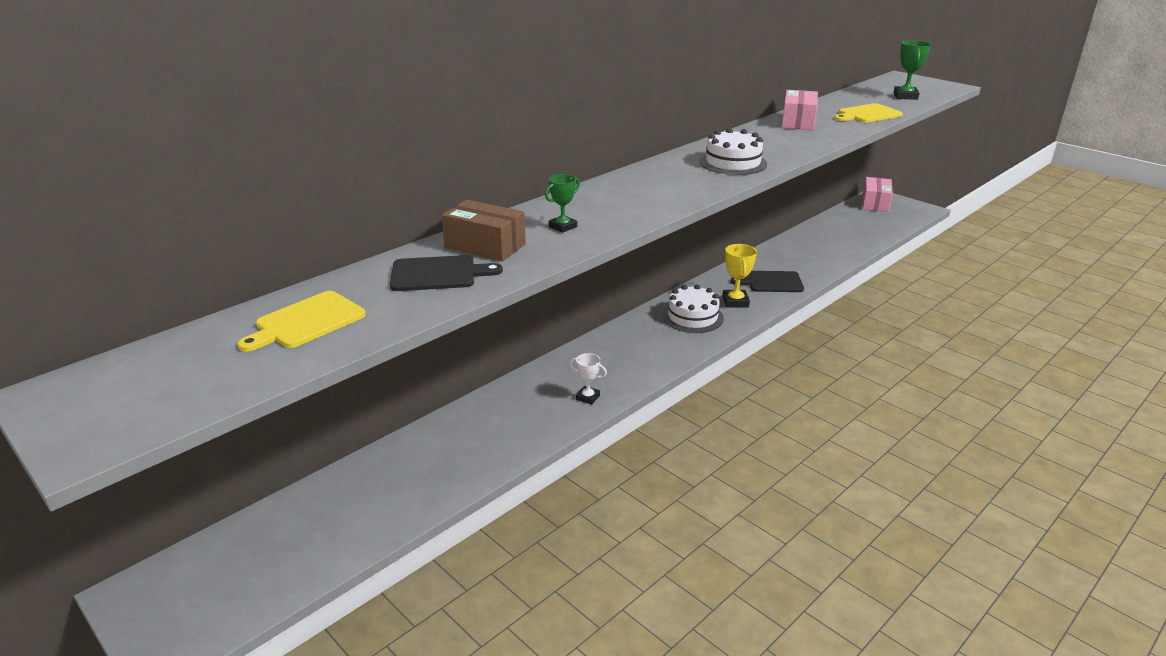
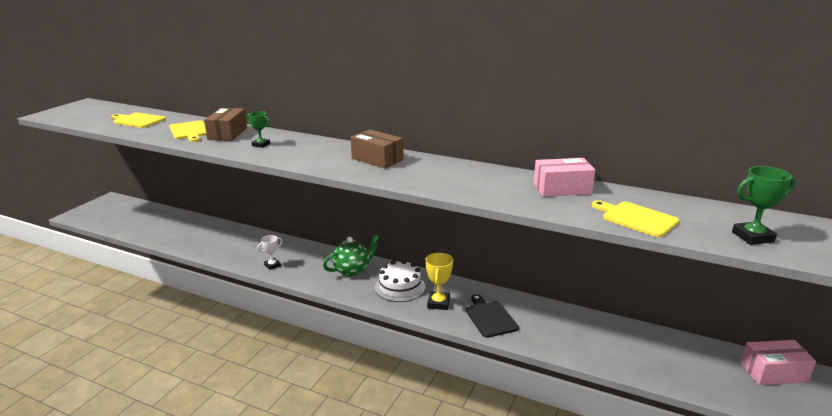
camera: 70 degrees right, 5 degrees down
(438, 274) = (190, 131): black cutting board -> yellow cutting board
(588, 397) = (272, 265): white trophy -> white trophy turned 45 degrees clockwise
(637, 340) = (352, 270): none -> green teapot
(673, 173) = (377, 159): none -> brown box
(733, 163) = (416, 174): white cake -> none
(735, 302) = (438, 303): yellow trophy -> yellow trophy turned 60 degrees counterclockwise

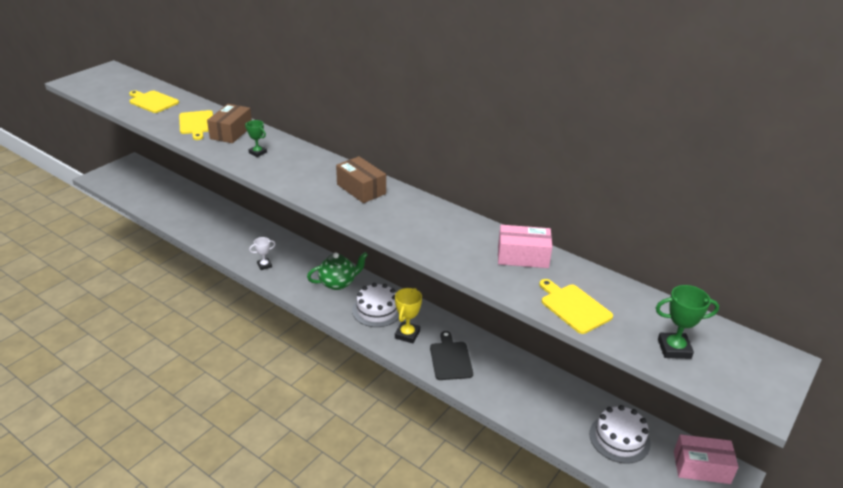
camera: 10 degrees right, 10 degrees up
(685, 360) = (619, 438): none -> white cake

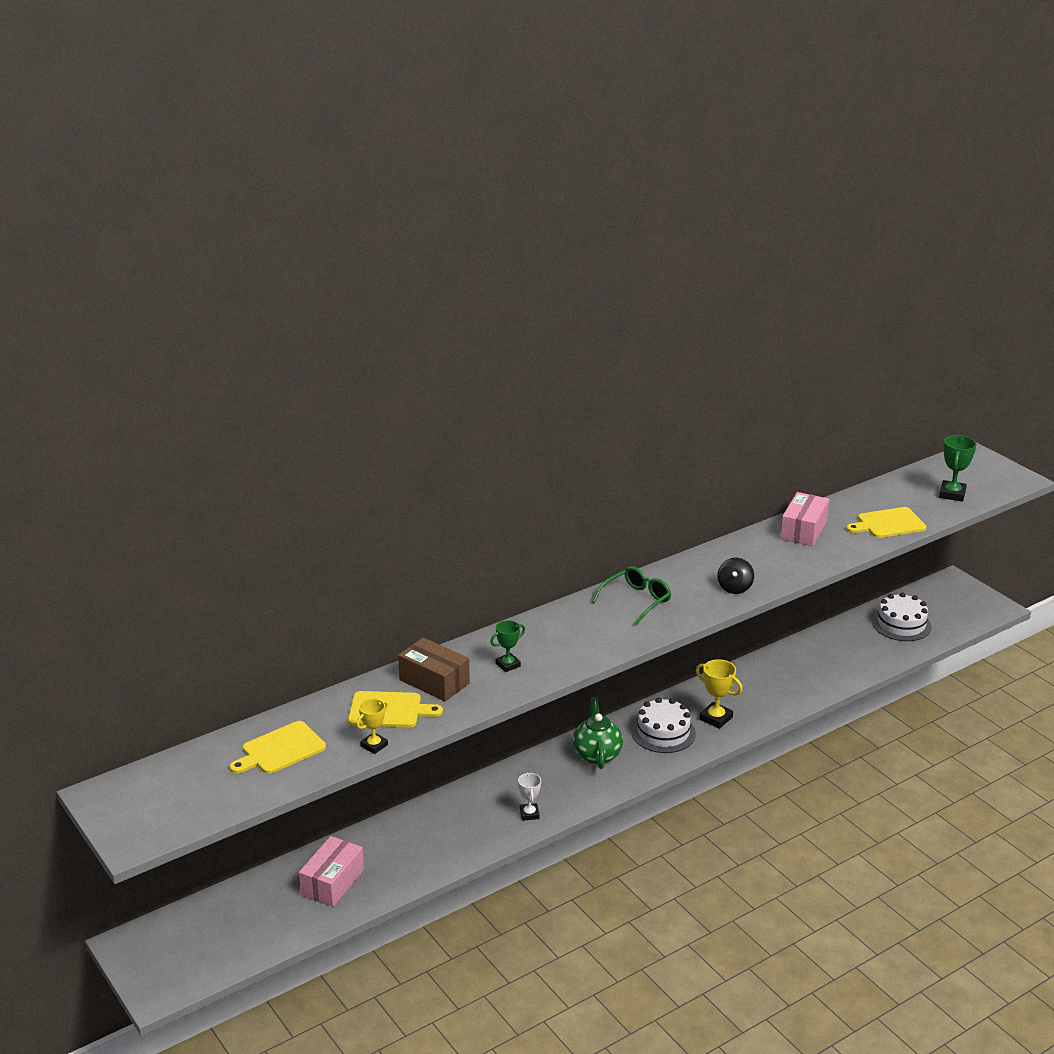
camera: 70 degrees left, 5 degrees down
(159, 125) = (374, 745): none -> yellow trophy
(361, 189) = (636, 600): brown box -> green glasses
(403, 230) = (734, 588): none -> black spinning top
(450, 359) = (766, 696): black cutting board -> none
(701, 467) = (942, 593): pink box -> pink box (332, 882)

